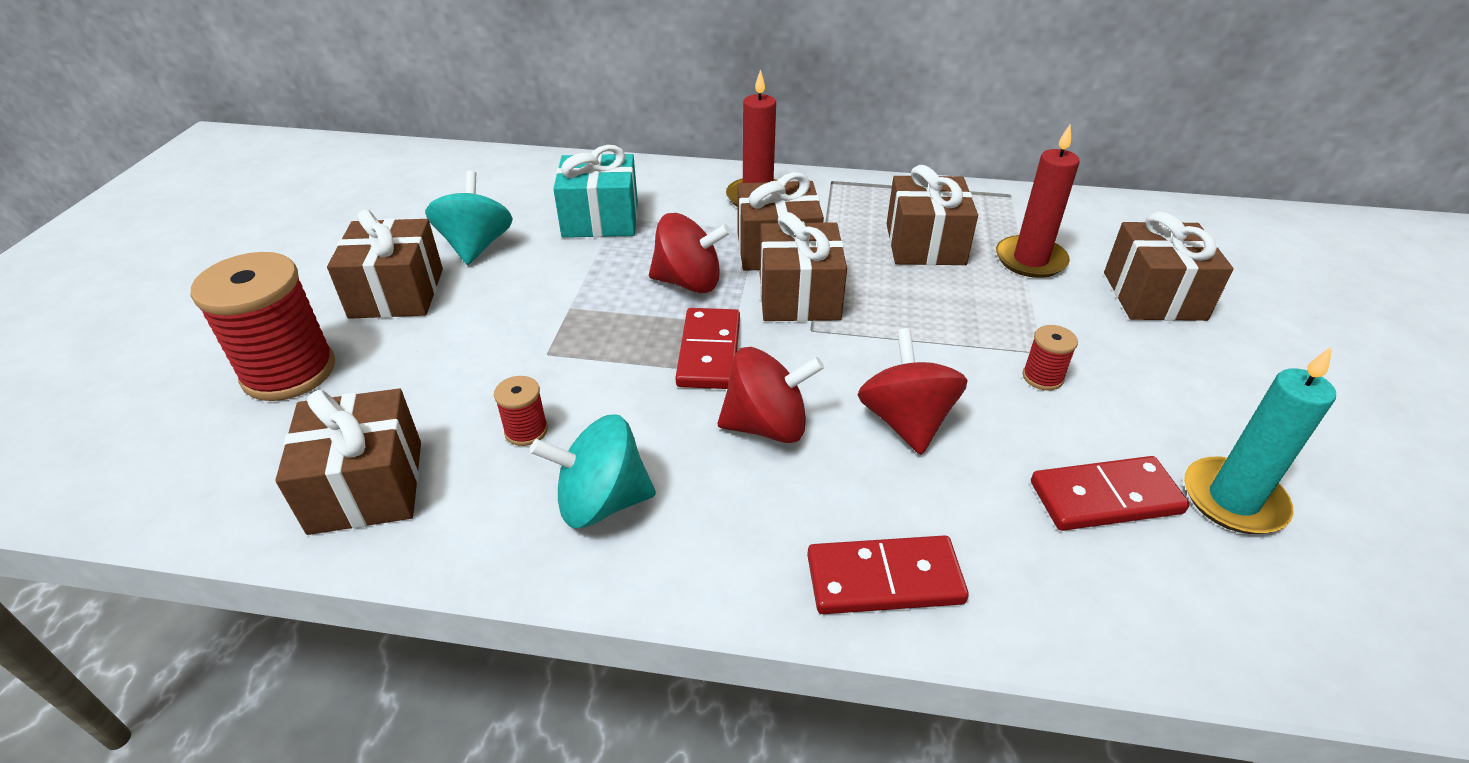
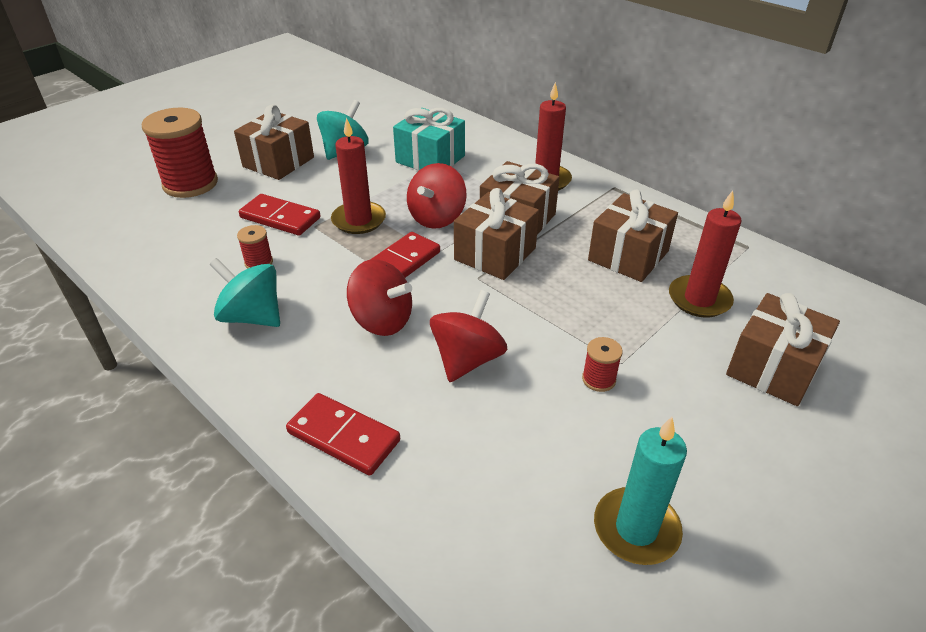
camera: 35 degrees right, 0 degrees up
(367, 486) = (164, 255): brown gift -> none
(597, 323) = (359, 220): none -> red candle
(688, 282) = (437, 218): red spinning top -> red spinning top turned 75 degrees clockwise
(1105, 497) = (540, 473): red domino -> red domino (280, 218)

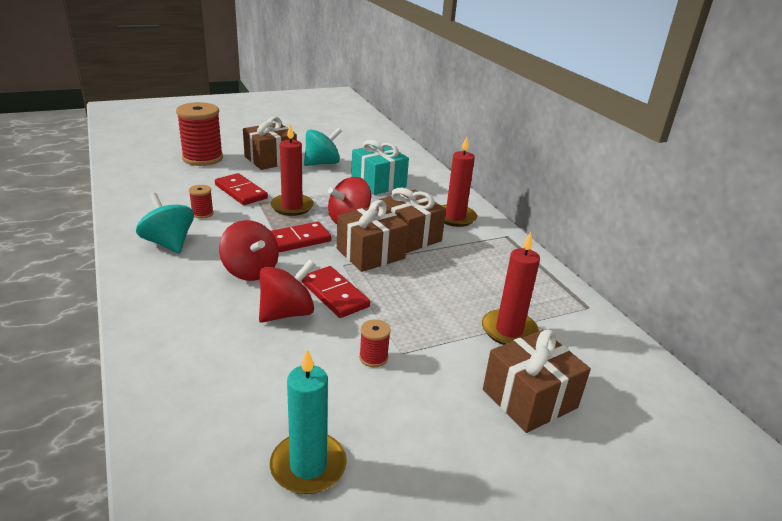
camera: 20 degrees right, 10 degrees down
(343, 437) = (158, 331): red domino -> red domino (334, 294)
(628, 255) = (476, 284): brown gift -> none

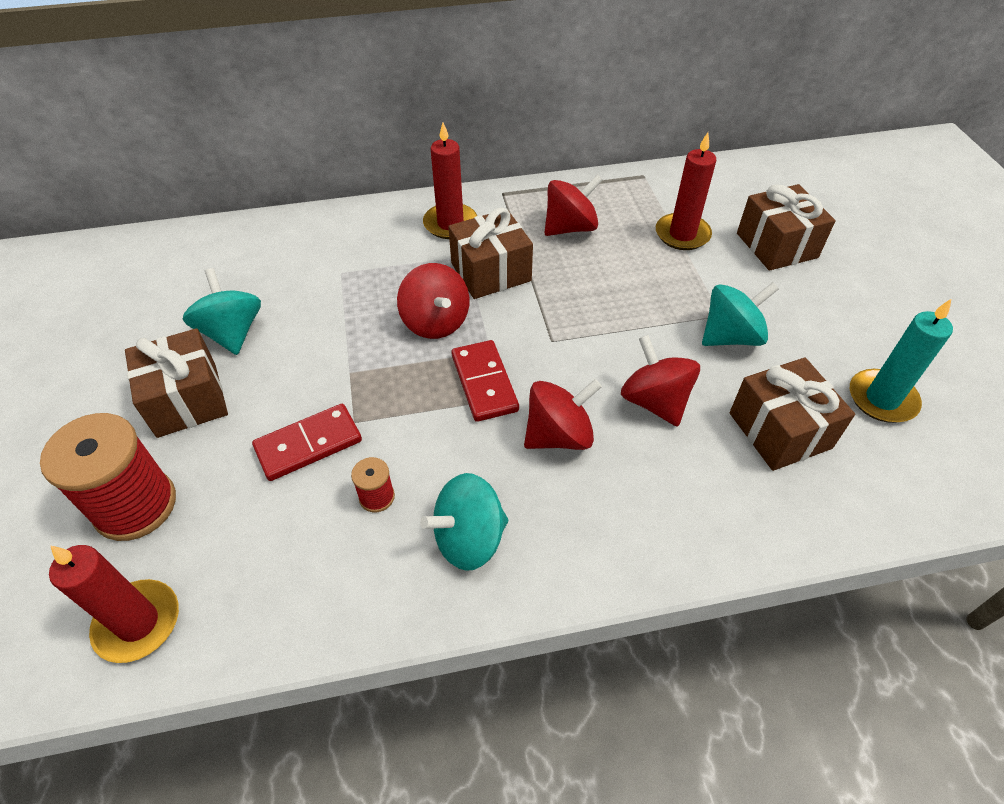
camera: 75 degrees left, 20 degrees up
(292, 207) = (381, 381): red candle -> red candle (138, 623)
(334, 294) = (617, 355): red domino -> none
(370, 254) = (528, 312): brown gift -> brown gift (780, 430)
(373, 358) = (730, 336): red spool -> turquoise spinning top
(378, 183) = (328, 277): turquoise gift -> none
(481, 268) = (570, 228): none -> red spinning top

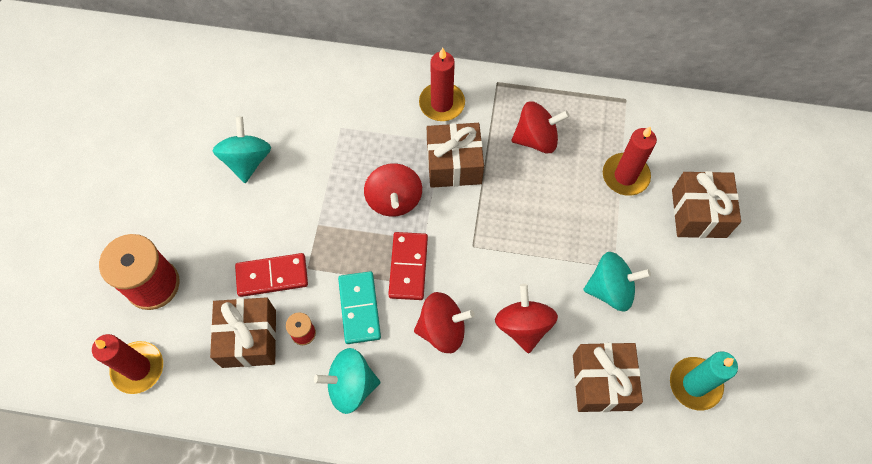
camera: 20 degrees right, 15 degrees up
(187, 400) = (203, 210): brown gift -> brown gift (249, 338)
(442, 445) = (359, 308): none -> turquoise domino

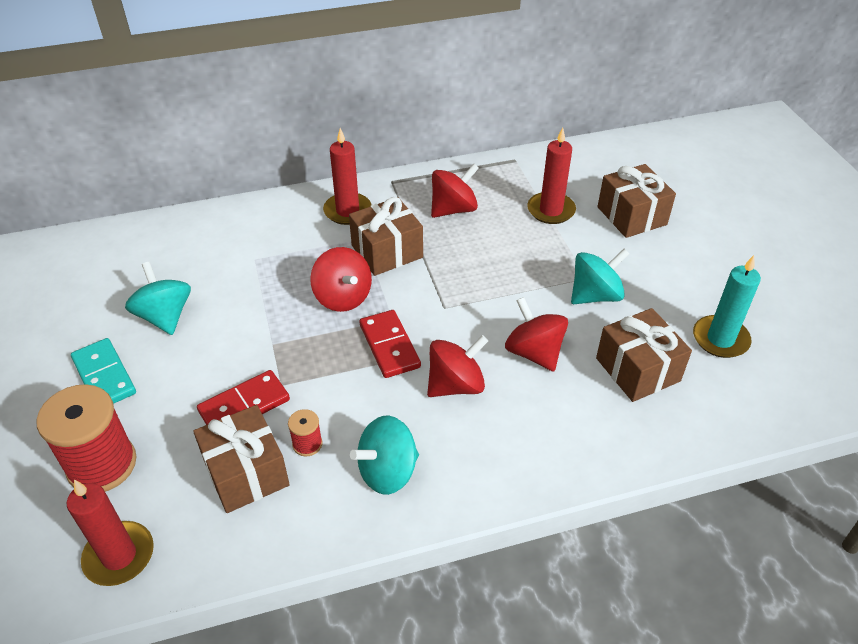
camera: 25 degrees left, 20 degrees down
(359, 308) = (358, 399): turquoise domino -> turquoise domino (104, 376)

